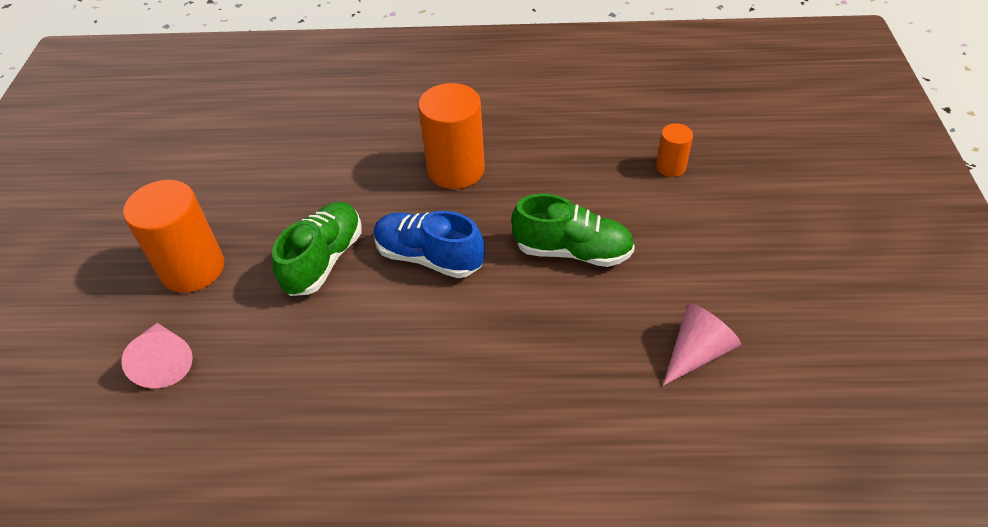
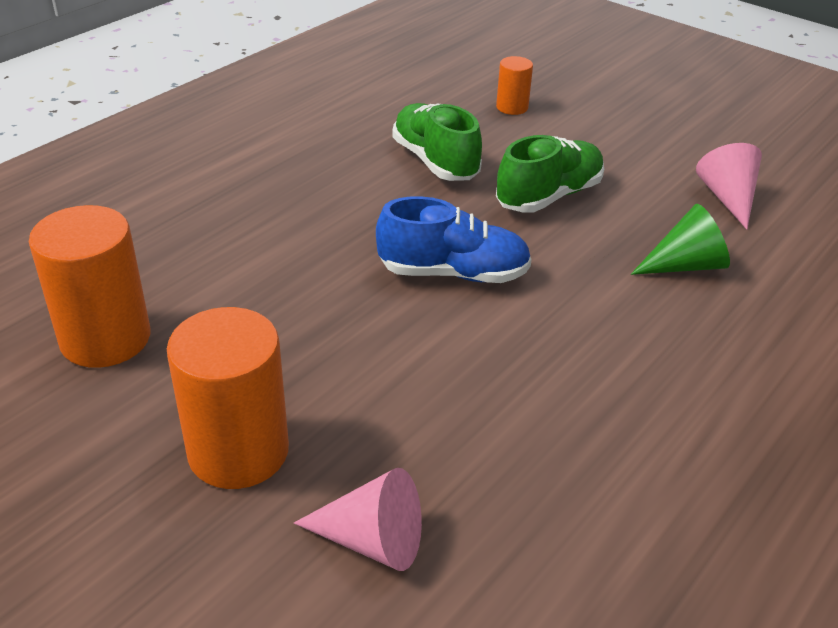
camera: 55 degrees left, 10 degrees down
(324, 260) = (366, 341): green shoe -> green shoe (435, 161)
(429, 257) = (453, 273): blue shoe -> blue shoe turned 150 degrees counterclockwise
(456, 170) = (353, 203): orange cylinder -> orange cylinder (105, 338)
(568, 371) = (685, 265): none -> green cone

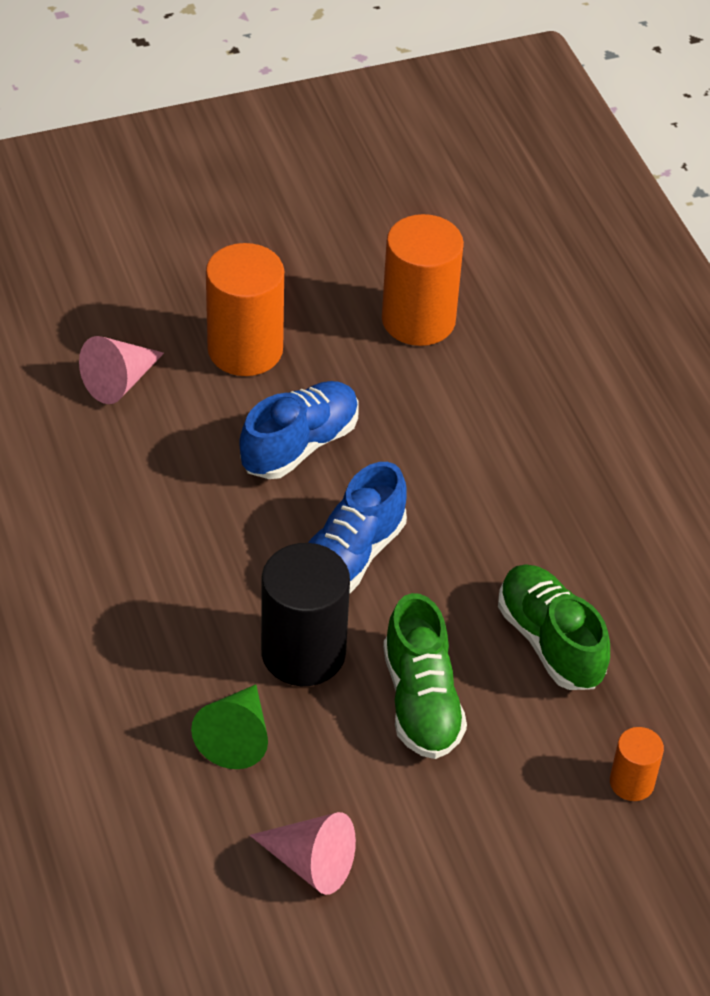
camera: 120 degrees right, 10 degrees up
(350, 352) = (300, 445): none -> blue shoe
(435, 161) = (550, 641): green shoe -> green shoe turned 120 degrees counterclockwise
(574, 262) = (303, 653): none -> black cylinder

